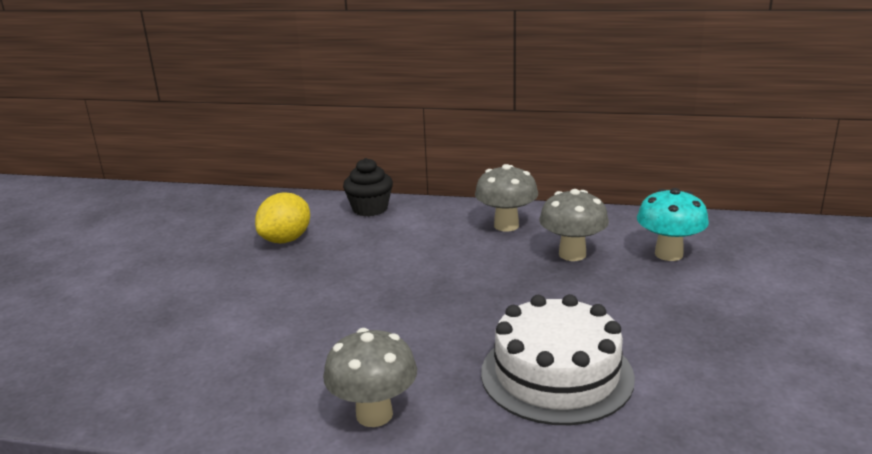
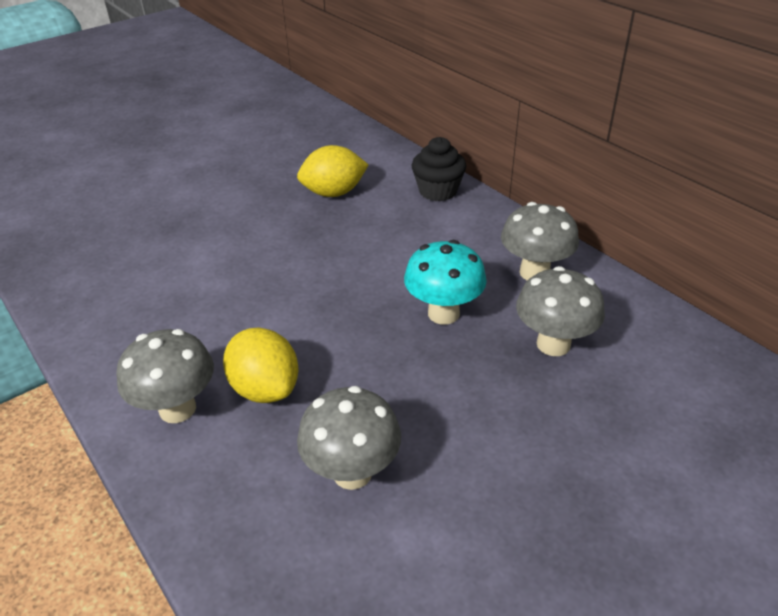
camera: 40 degrees right, 15 degrees up
(424, 367) = (265, 388): none -> yellow lemon
(556, 374) = (352, 472): white cake -> grey mushroom
(668, 254) = (661, 405): turquoise mushroom -> turquoise mushroom (443, 313)

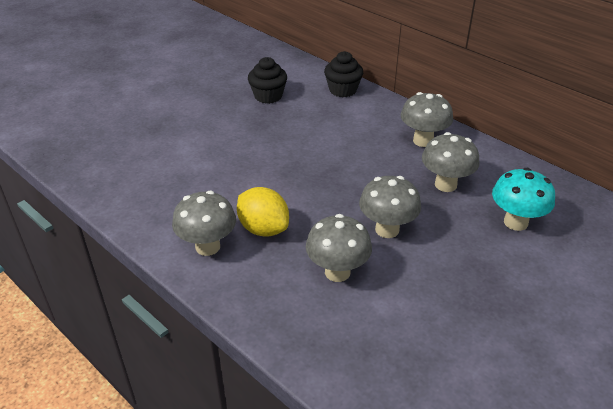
camera: 10 degrees left, 0 degrees up
(334, 193) = (268, 96): yellow lemon -> black cupcake
(443, 313) = (369, 171): turquoise mushroom -> turquoise mushroom (515, 222)
(446, 409) = (387, 229): none -> grey mushroom

